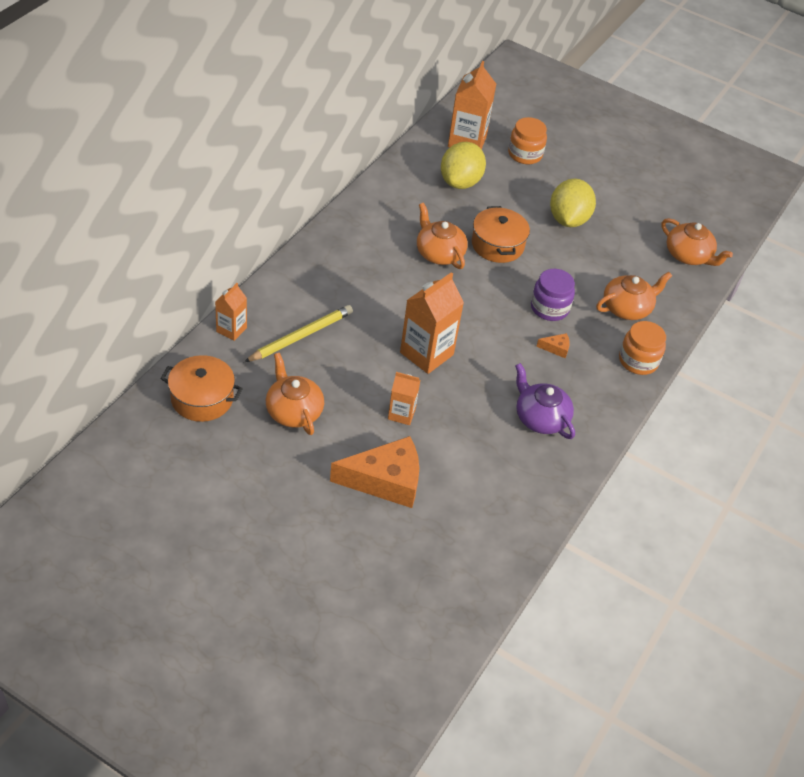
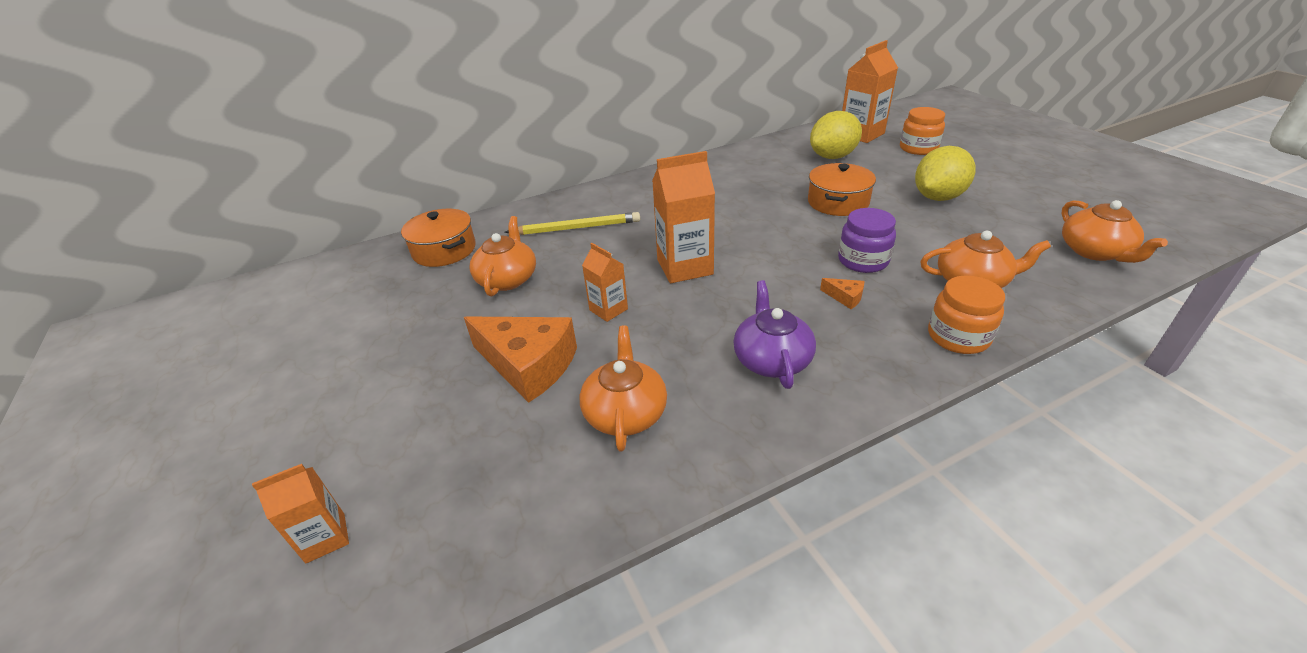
camera: 40 degrees right, 10 degrees down
(231, 329) = (524, 212): orange carton -> orange carton (325, 538)
(439, 253) = (768, 198): orange teapot -> orange teapot (625, 412)

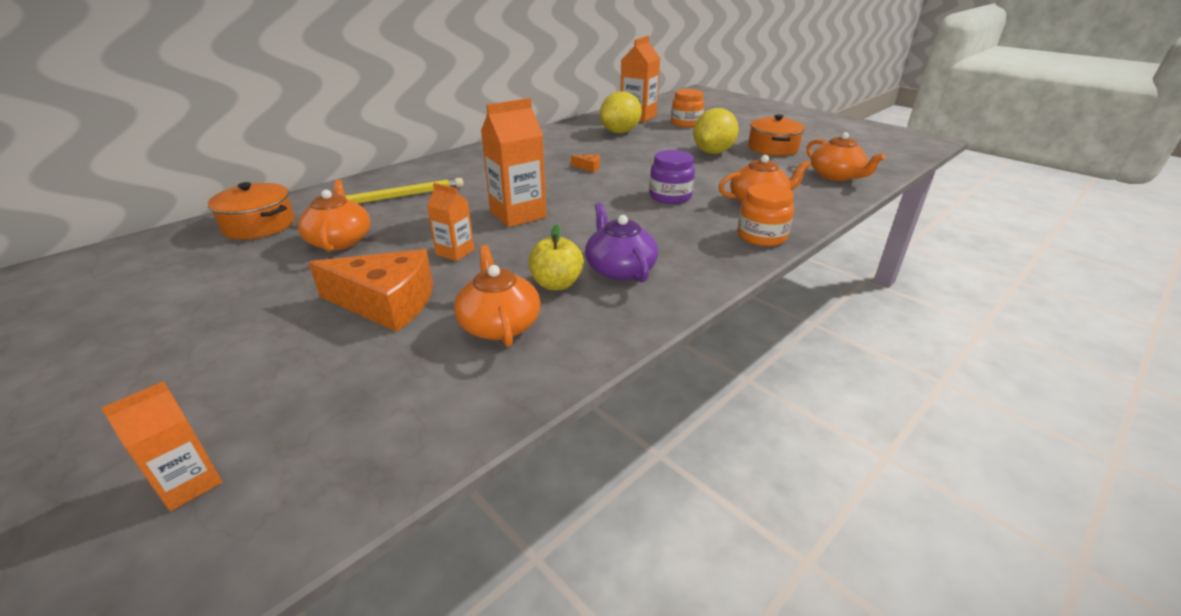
camera: 20 degrees left, 5 degrees down
(697, 369) = (556, 284): none -> yellow apple
(838, 202) = (635, 161): orange pot -> orange pot (773, 148)
(845, 297) = (665, 221): orange cheese -> orange cheese (589, 167)

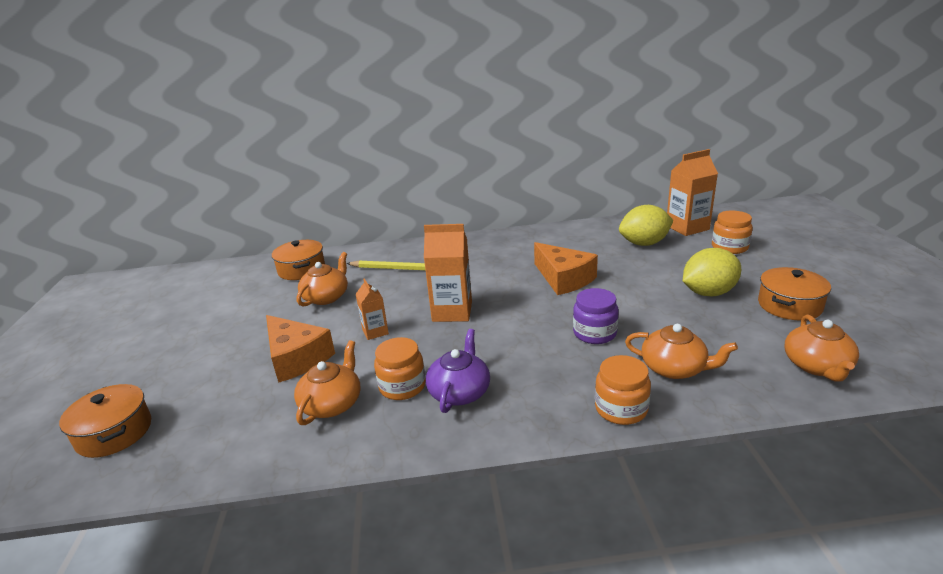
camera: 40 degrees right, 5 degrees down
(189, 483) = (114, 433): orange carton -> orange pot
(556, 284) = (402, 386): yellow apple -> orange jar
(589, 167) = (563, 279): orange cheese -> orange cheese, size x2.47

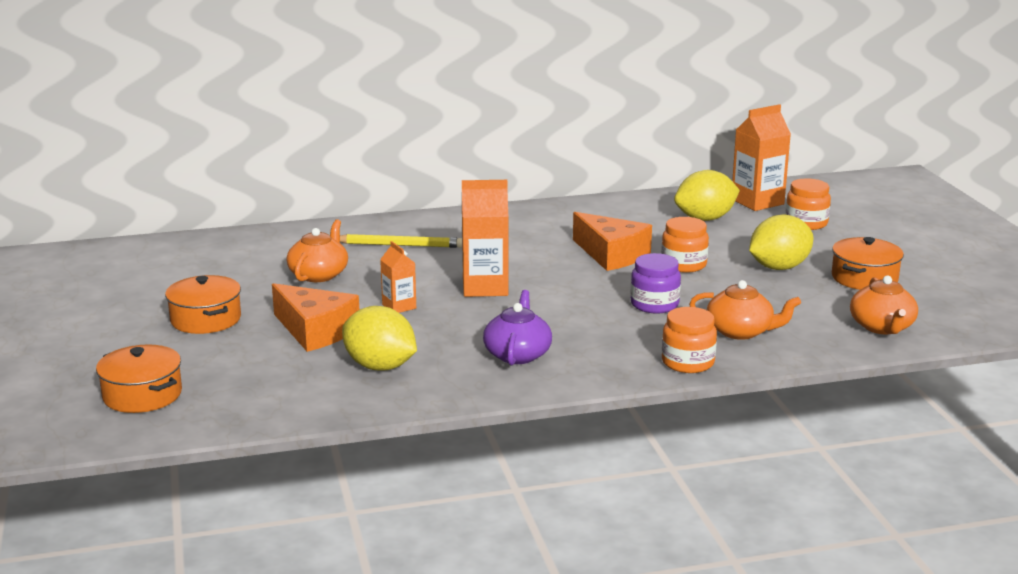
camera: 10 degrees left, 5 degrees down
(301, 269) = (268, 246): orange pot -> orange pot (206, 319)
(332, 404) = (380, 366): orange teapot -> yellow lemon
(402, 386) = (452, 351): orange jar -> orange jar (683, 264)

